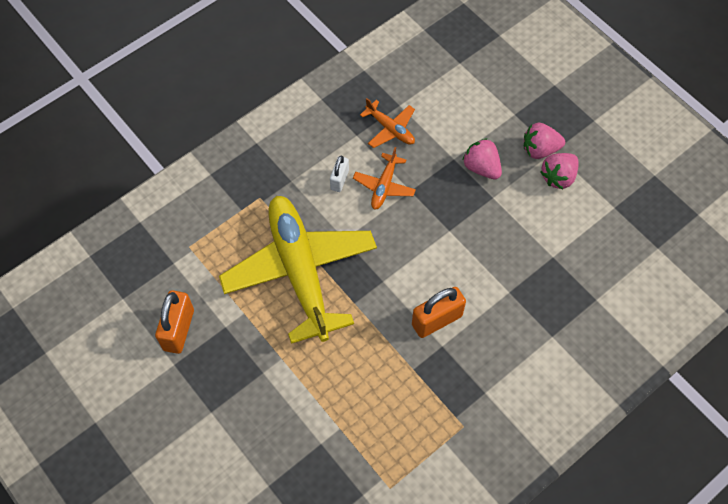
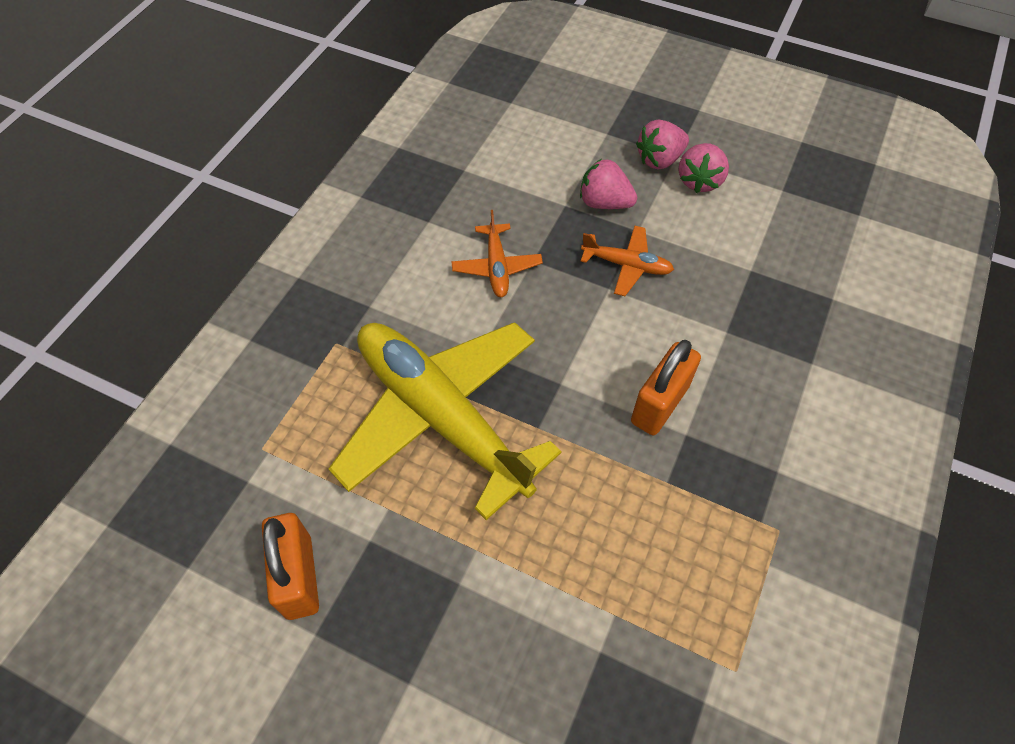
camera: 25 degrees left, 5 degrees down
(339, 180) = (434, 281): white padlock -> none
(390, 129) = (468, 200): orange plane -> orange plane (627, 265)

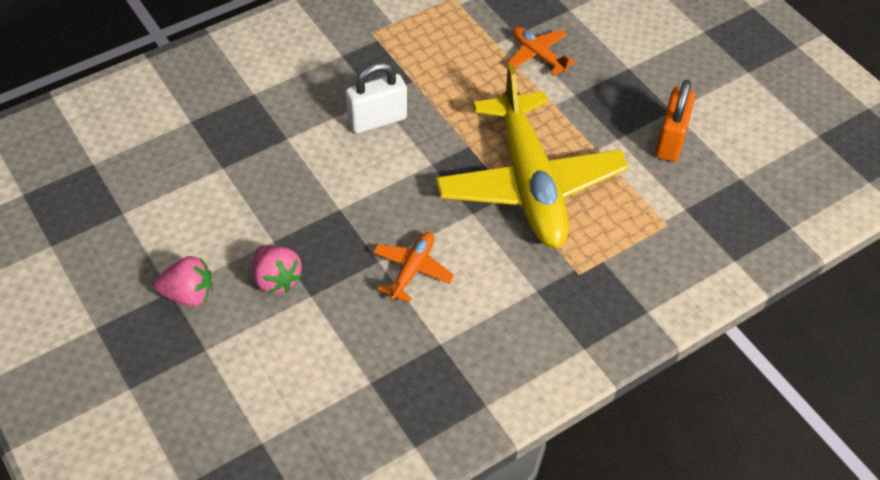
camera: 150 degrees left, 5 degrees down
(627, 265) = (310, 218): orange plane -> orange plane (538, 55)
(660, 404) = (377, 120): orange padlock -> white padlock
(699, 181) = (178, 256): pink strawberry -> none

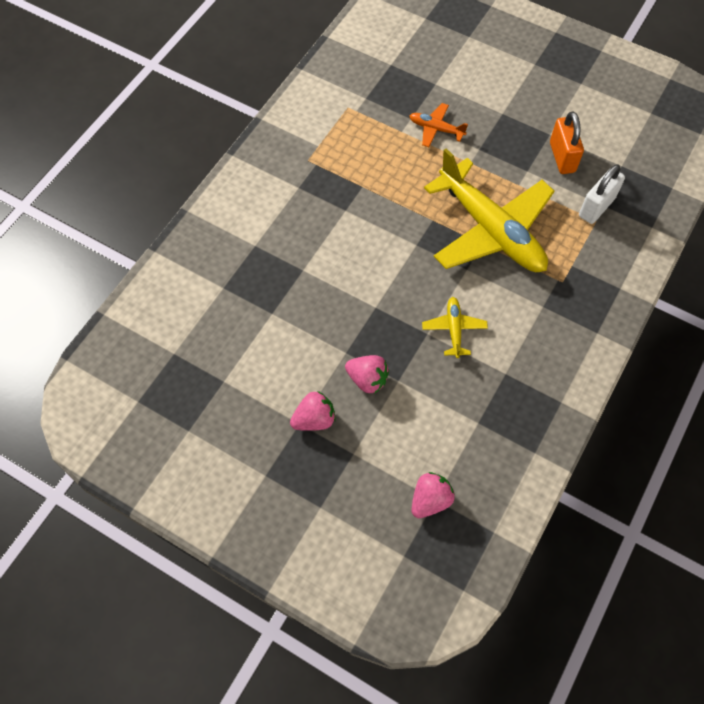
camera: 25 degrees left, 10 degrees up
(255, 440) = (430, 500): none -> pink strawberry
(377, 120) = (357, 227): white padlock -> white padlock (596, 207)
(412, 270) = (454, 329): orange plane -> yellow plane

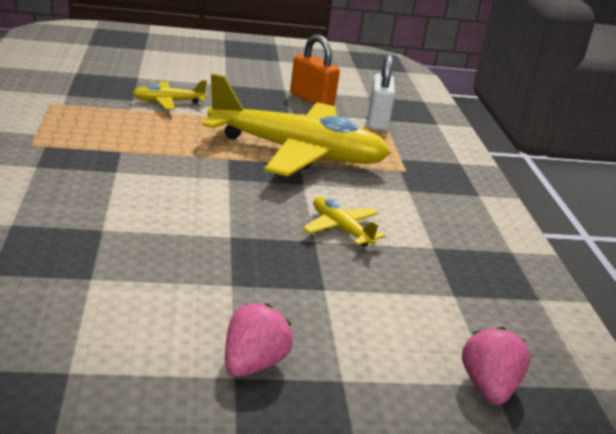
camera: 40 degrees left, 35 degrees down
(367, 379) = (285, 300): pink strawberry -> none
(436, 129) = (167, 102): orange plane -> yellow plane

